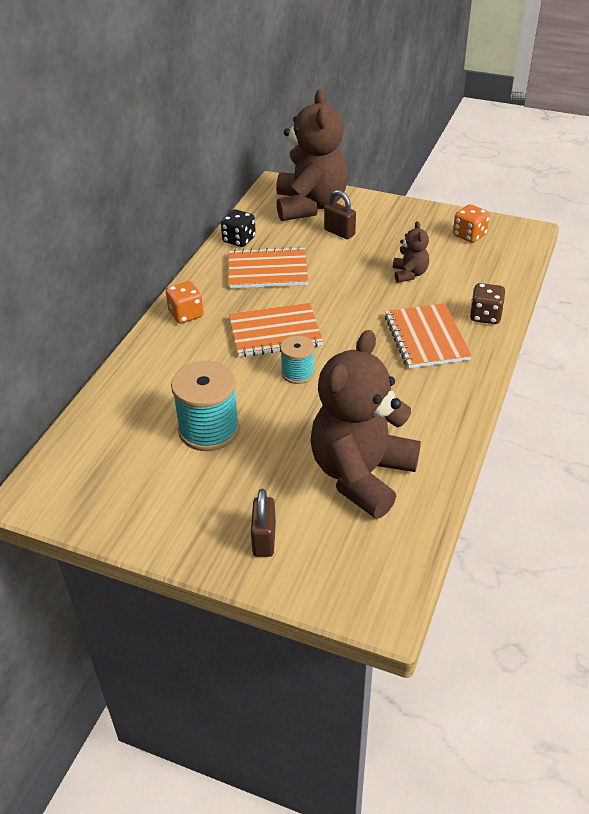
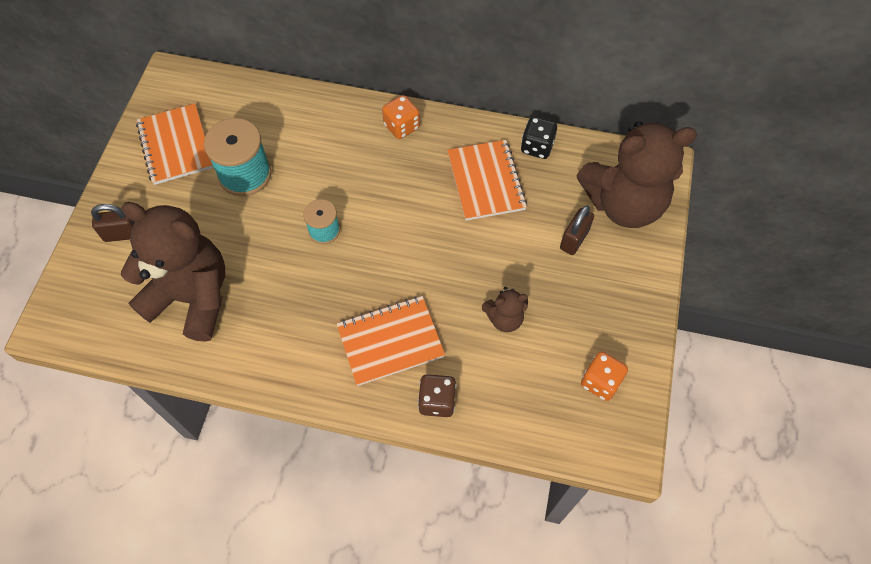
camera: 80 degrees right, 20 degrees up
(275, 332) = (383, 203): orange notebook -> orange notebook (176, 145)

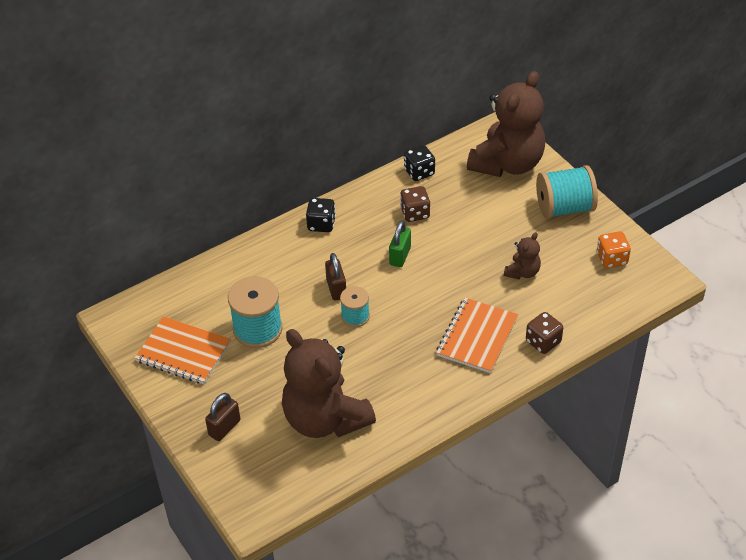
camera: 45 degrees left, 15 degrees down
(192, 297) = (325, 419): brown teddy bear -> brown teddy bear turned 105 degrees counterclockwise
(401, 126) = (321, 224): orange dice -> black dice
(425, 209) = (400, 256): none -> green padlock
(485, 181) = (415, 213): orange notebook -> brown dice
(574, 239) = (505, 203): brown padlock -> brown padlock (336, 289)
(621, 291) = (564, 208): none -> turquoise spool

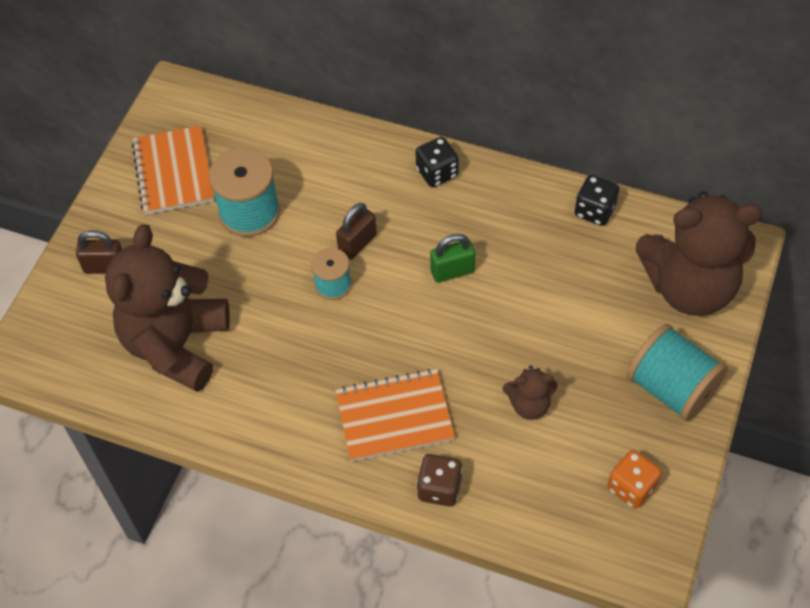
camera: 55 degrees right, 10 degrees up
(415, 213) = (528, 246): brown dice -> none

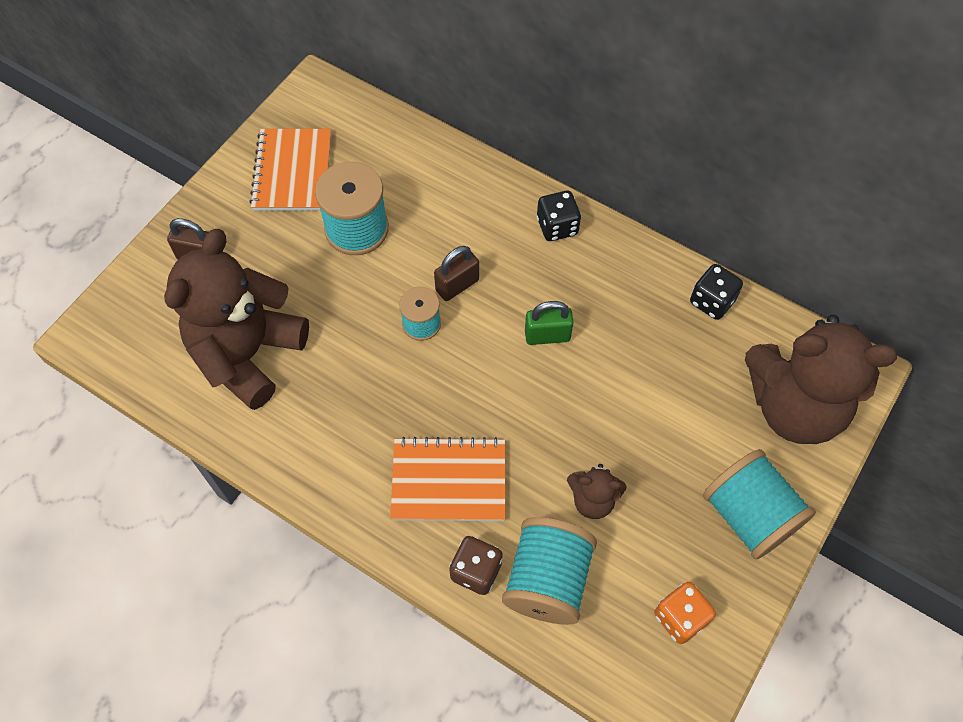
camera: 10 degrees right, 5 degrees up
(506, 482) = (547, 580): none -> turquoise spool

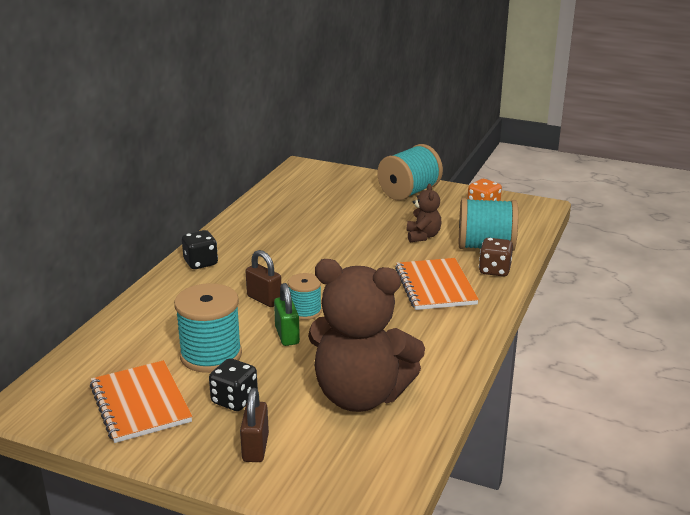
camera: 100 degrees left, 35 degrees down
(293, 172) = (140, 403): orange notebook -> orange notebook turned 75 degrees clockwise
(547, 335) = (302, 259): green padlock -> green padlock (287, 335)
(712, 301) = (260, 207): black dice -> black dice (234, 400)
(794, 406) = (331, 182): brown teddy bear -> none

